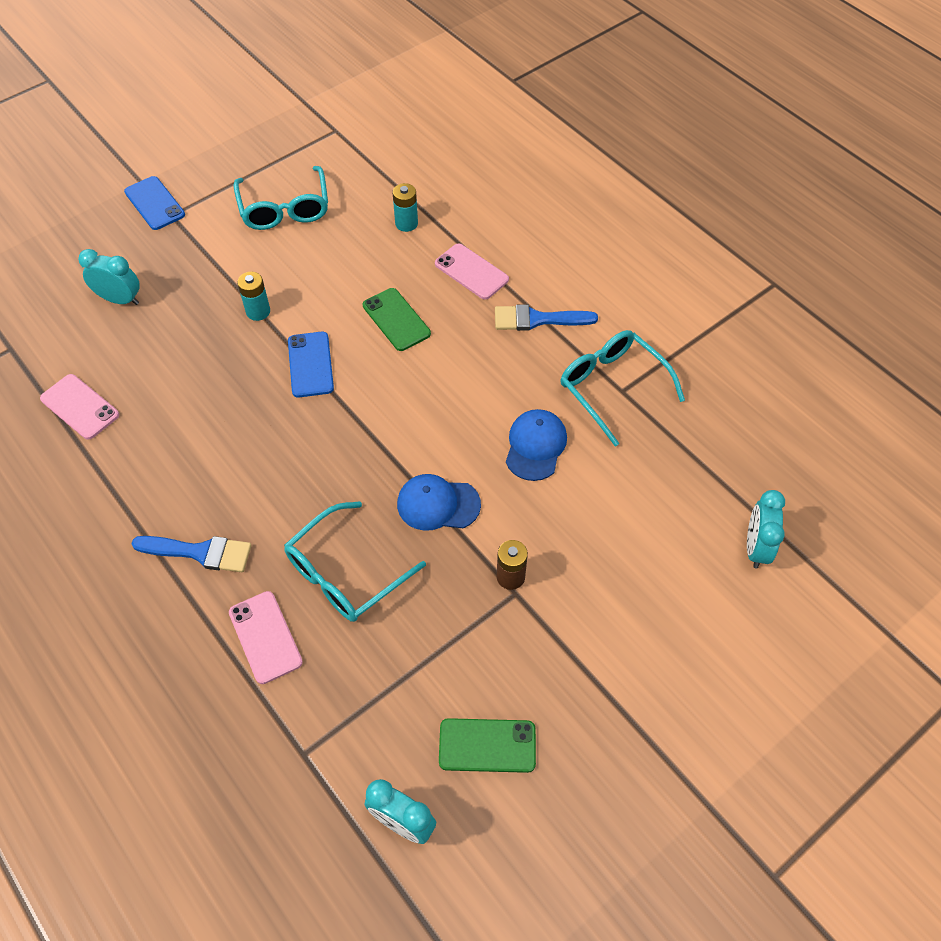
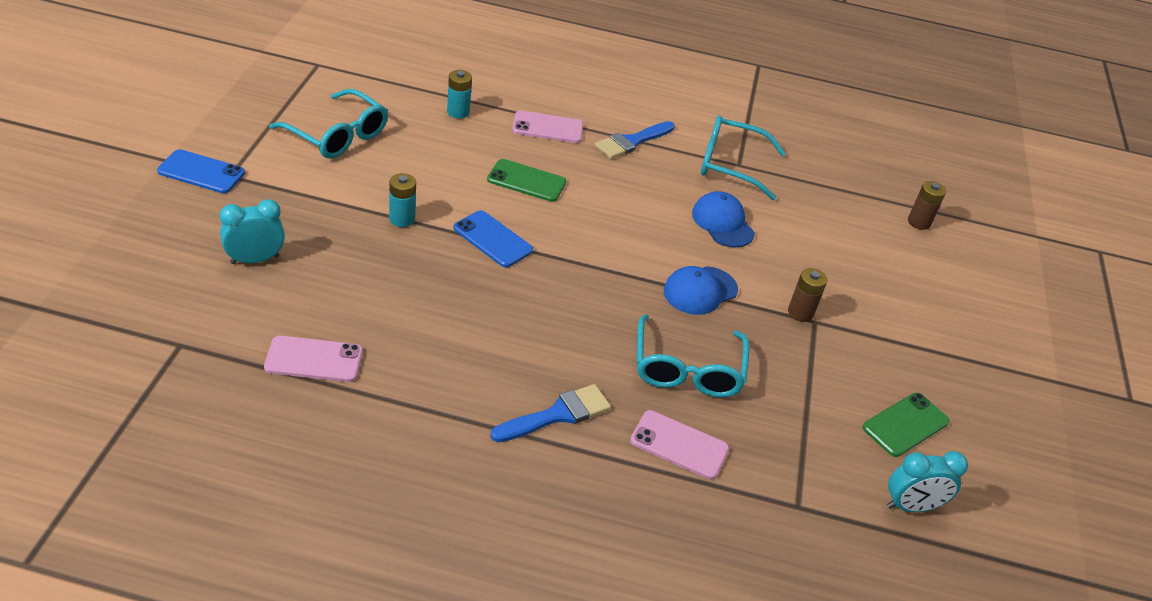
camera: 45 degrees left, 15 degrees down
(755, 547) = (919, 222): turquoise clock -> brown battery

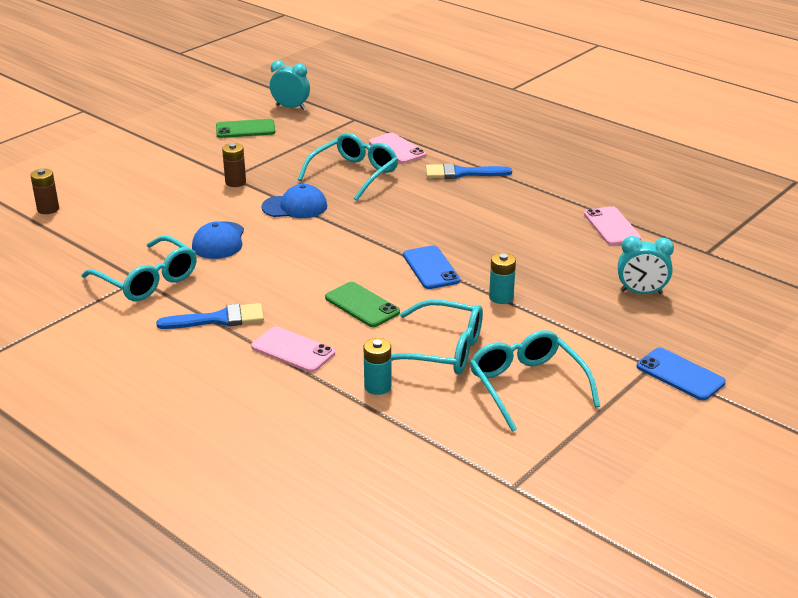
camera: 145 degrees left, 10 degrees down
(314, 359) = (612, 226): pink phone -> pink phone turned 45 degrees clockwise
(426, 152) = (442, 350): none -> turquoise glasses

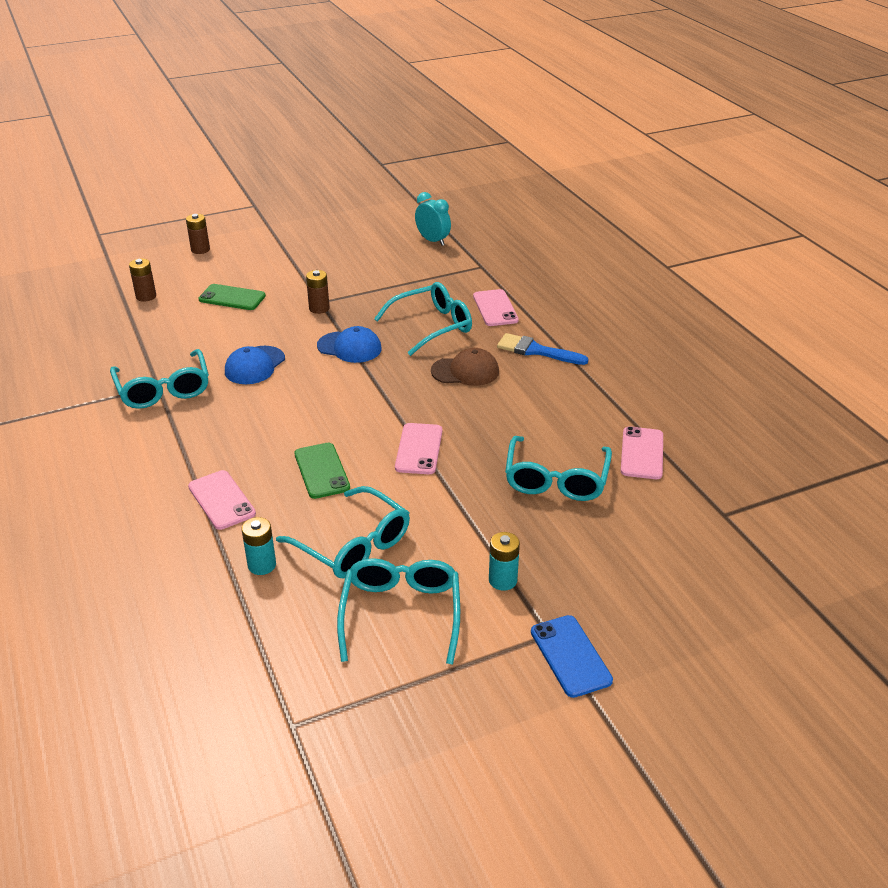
camera: 25 degrees right, 5 degrees up
(65, 158) = (200, 249): none -> brown battery
(219, 319) = (187, 447): blue brush -> none
(245, 129) = (373, 255): green phone -> green phone (232, 298)
(416, 202) = (465, 371): none -> brown cap
(431, 268) = (419, 449): blue phone -> pink phone
(501, 297) = (459, 503): turquoise battery -> turquoise battery (503, 580)
(562, 261) = (556, 479): none -> turquoise glasses
(641, 292) = (609, 542): turquoise clock -> none

